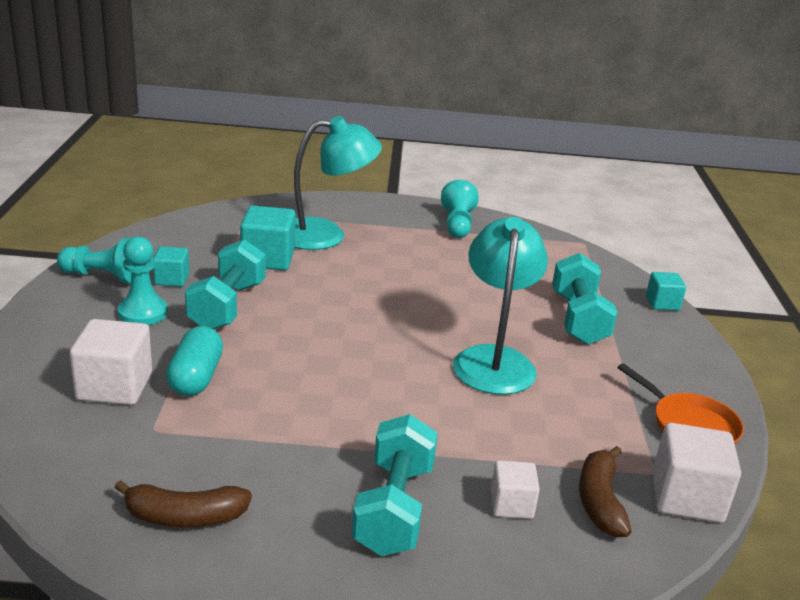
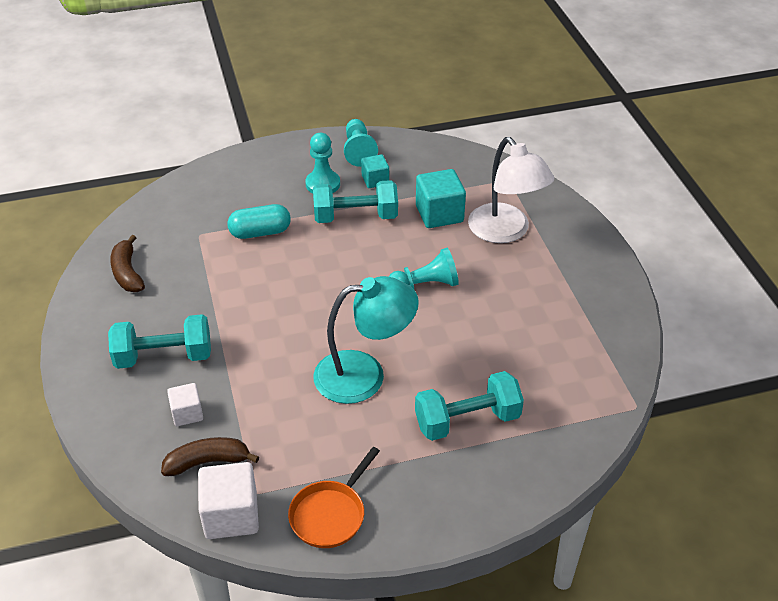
camera: 75 degrees right, 15 degrees up
(115, 386) = (234, 204): white cube -> none
(326, 235) = (505, 232): turquoise lamp -> white lamp
(457, 224) = (598, 306): turquoise pawn -> turquoise pawn (425, 285)
(662, 303) = (543, 484): turquoise cube -> none

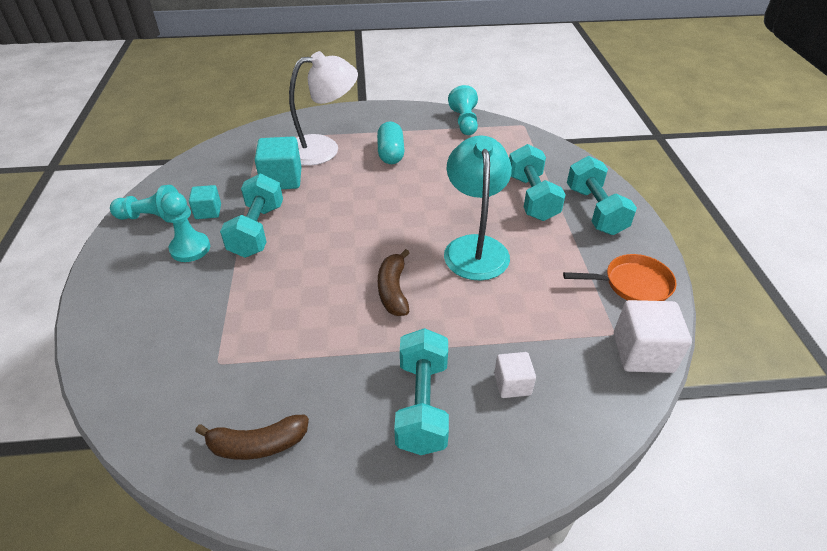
camera: 80 degrees left, 0 degrees up
(208, 462) = (579, 368): brown banana -> brown banana (393, 290)
(260, 232) = (243, 305): turquoise capsule -> turquoise capsule (391, 153)
(330, 514) = (633, 284): orange pan -> orange pan turned 45 degrees counterclockwise
(425, 285) = (372, 199): turquoise pawn -> turquoise pawn (464, 122)
(458, 484) = (595, 210): none -> turquoise dumbbell

